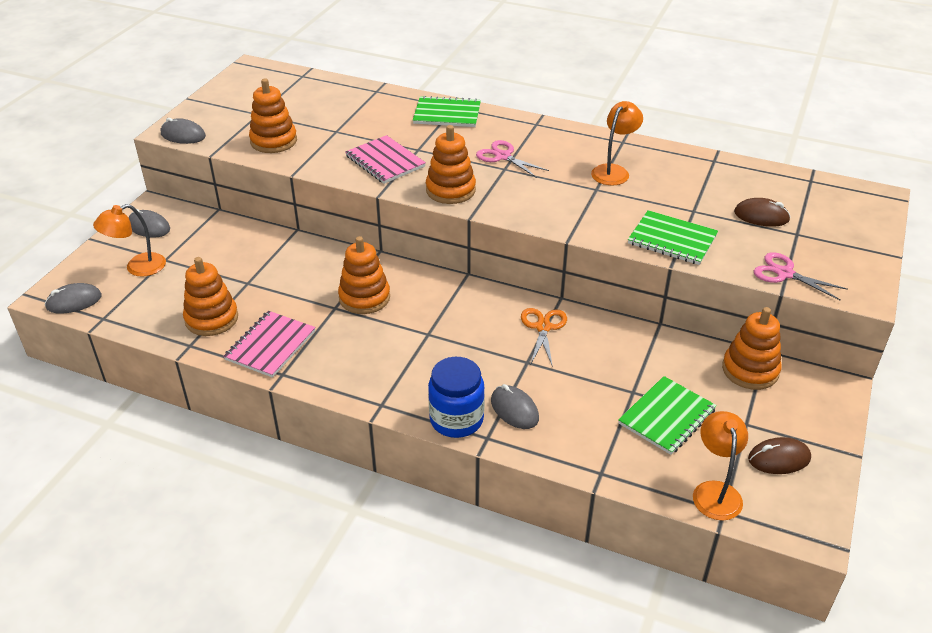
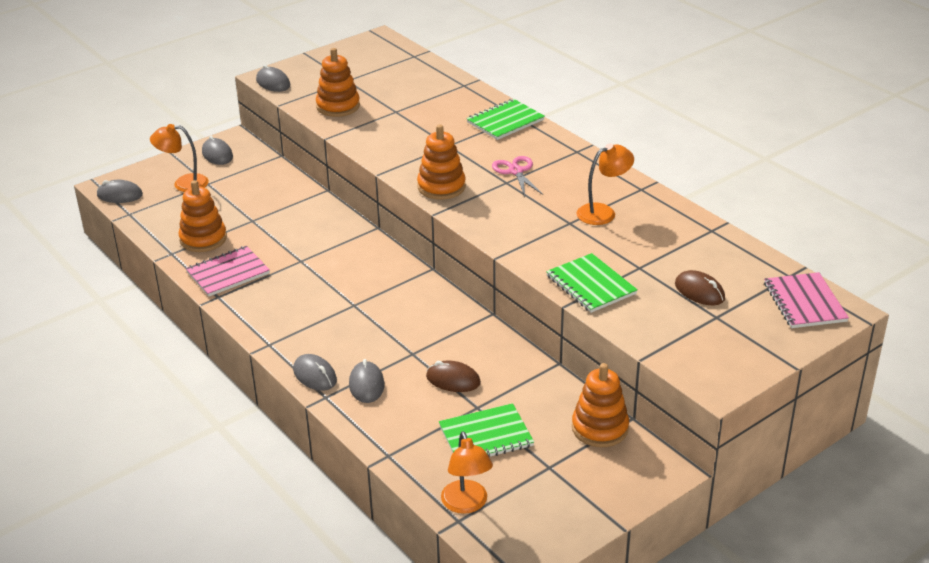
camera: 30 degrees right, 5 degrees down
(364, 298) = (330, 260): orange stacking toy -> none
(385, 161) = (411, 148): pink notebook -> pink notebook (804, 302)
(447, 114) = (505, 121): green notebook -> green notebook turned 75 degrees counterclockwise
(456, 419) = (315, 375): blue jar -> grey mouse
(543, 327) = (453, 332): orange scissors -> none
(715, 491) = (467, 504): orange lamp -> orange lamp turned 135 degrees clockwise
(779, 459) = (548, 503): brown mouse -> brown mouse (453, 380)
(784, 273) = (663, 345): pink scissors -> none

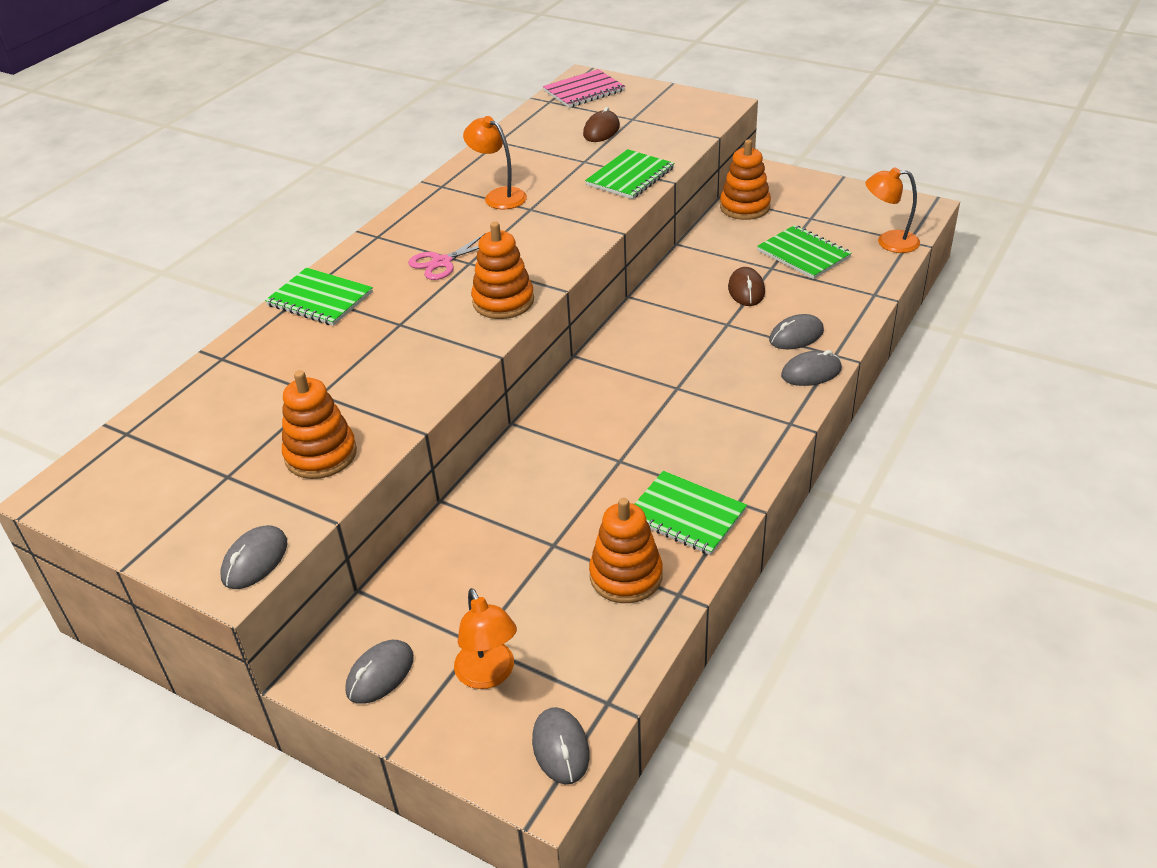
camera: 110 degrees left, 5 degrees up
(228, 273) = (686, 515): pink notebook -> green notebook
(315, 375) = (811, 372): grey mouse -> grey mouse turned 45 degrees clockwise
(467, 504) = (889, 242): orange lamp -> orange lamp turned 135 degrees counterclockwise

